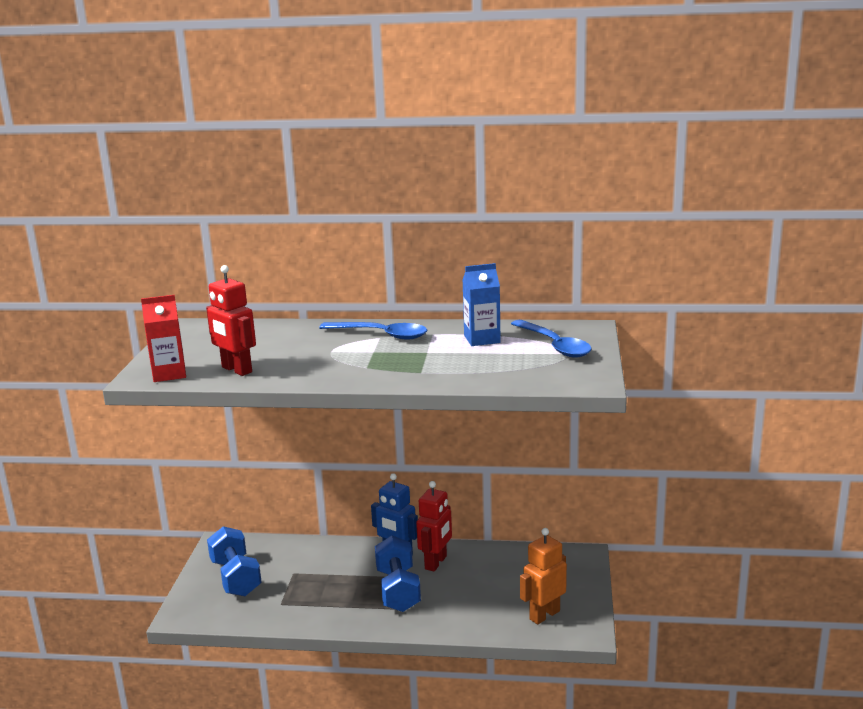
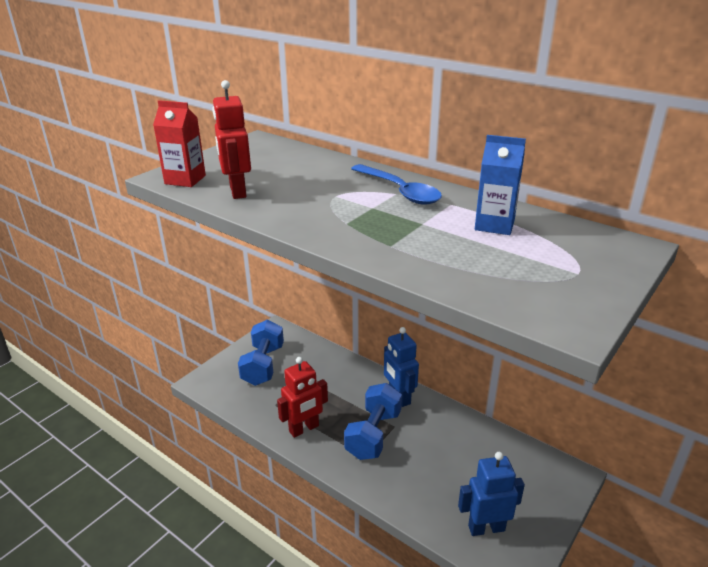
camera: 30 degrees right, 10 degrees up
(436, 563) = (425, 420): red robot -> red robot (304, 429)
(544, 615) = (486, 528): orange robot -> blue robot
(554, 345) = (570, 257): blue spoon -> none

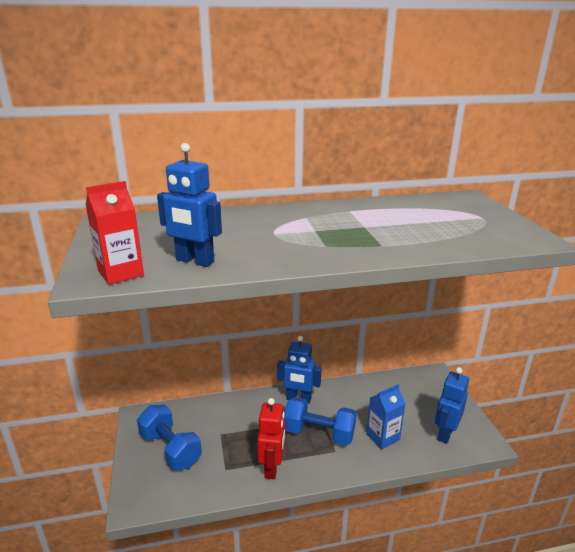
camera: 50 degrees left, 5 degrees down
(237, 191) = (195, 261): red robot -> blue robot
(373, 434) = (319, 433): blue dumbbell -> blue dumbbell turned 45 degrees counterclockwise
(400, 191) = (305, 215): blue spoon -> none
(494, 225) = (397, 212): blue carton -> blue carton (382, 437)

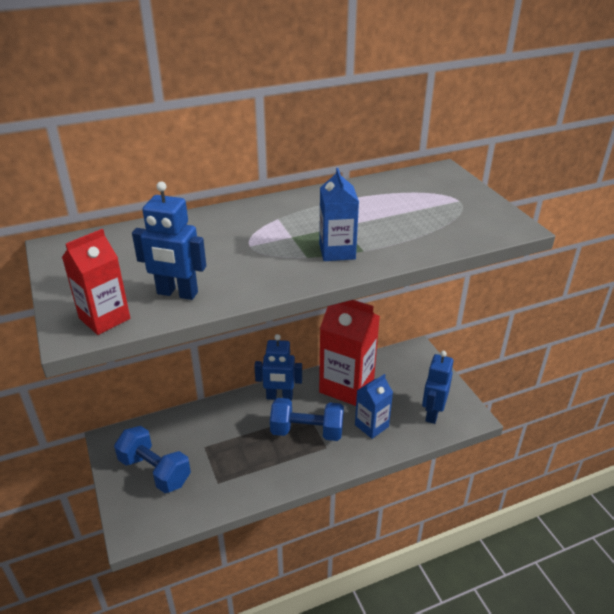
camera: 10 degrees left, 10 degrees up
(272, 467) = (265, 474): red robot -> none
(355, 244) = (337, 251): none -> blue carton
(363, 397) = (346, 386): none -> red carton

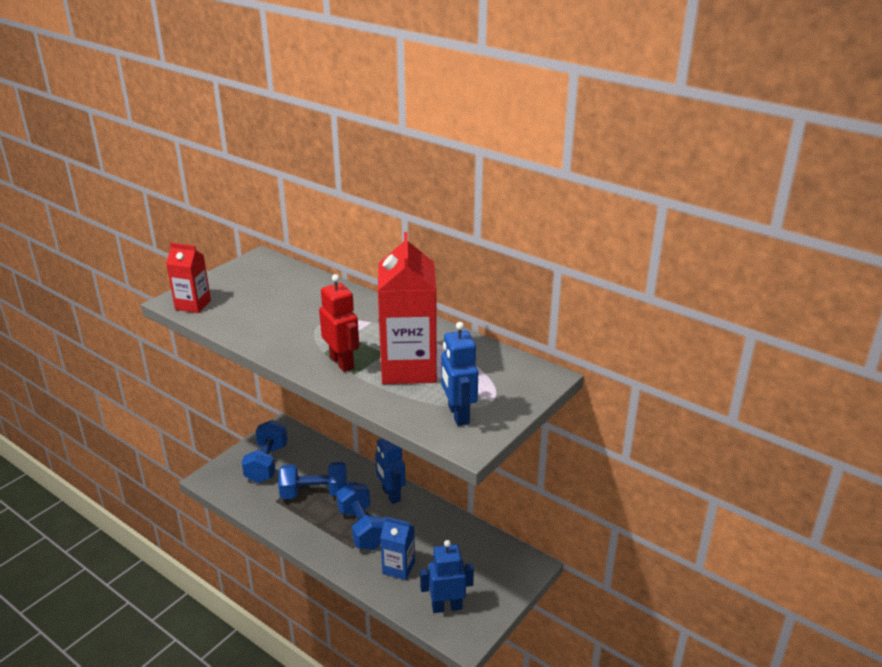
camera: 60 degrees right, 5 degrees down
(177, 293) = (237, 318): blue robot -> blue robot (458, 415)
(232, 448) = (314, 493): none -> blue dumbbell
(337, 251) = (342, 362): blue carton -> red robot
(346, 386) = (437, 532): red carton -> red carton (408, 368)

